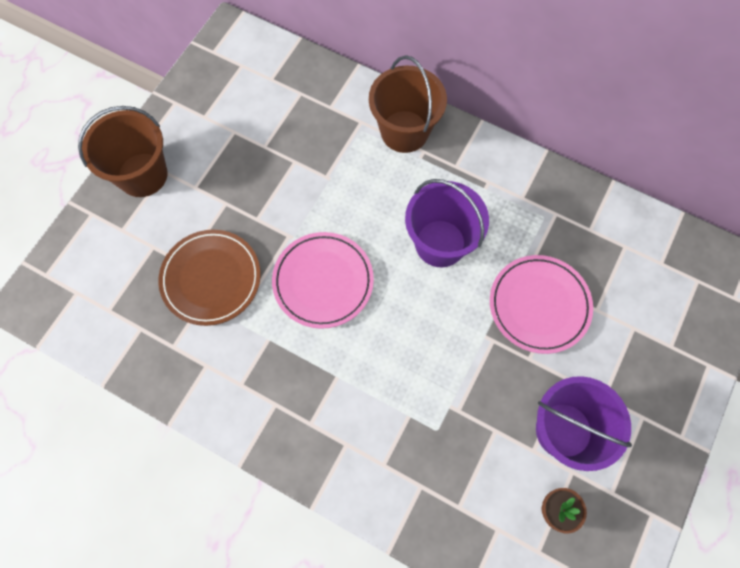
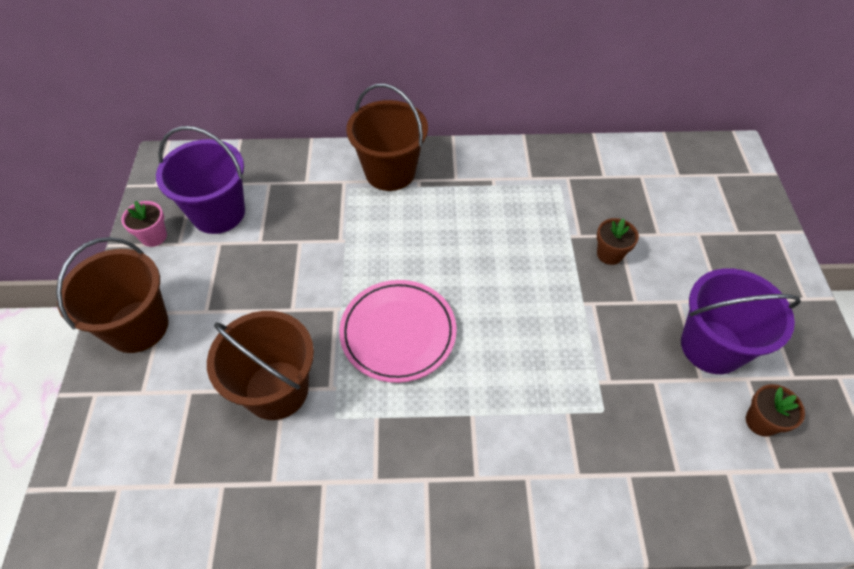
camera: 30 degrees left, 15 degrees down
(189, 101) = (154, 236): none -> pink flower pot
(211, 279) = (276, 390): brown plate -> brown bucket
(440, 243) = (486, 246): purple bucket -> purple bucket (218, 213)
(539, 305) = (609, 254): pink plate -> brown flower pot

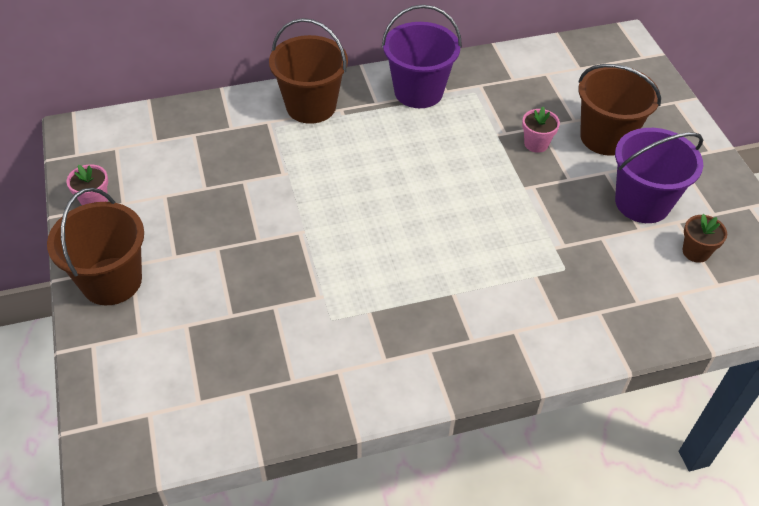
camera: 15 degrees left, 5 degrees down
(218, 213) = (152, 169): purple bucket -> purple bucket (418, 91)
(276, 390) = (268, 308): brown bucket -> brown bucket (605, 137)
(398, 333) = (365, 241): pink plate -> none
(609, 254) = (536, 144): brown flower pot -> pink flower pot

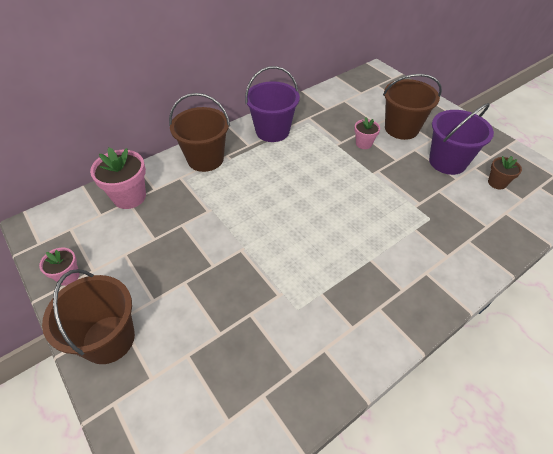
camera: 20 degrees left, 0 degrees up
(197, 129) = (129, 197): none -> pink flower pot

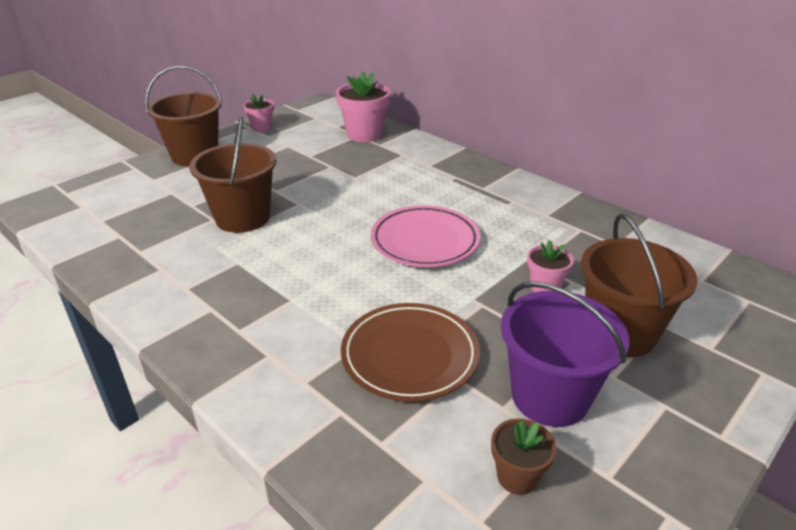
camera: 80 degrees right, 15 degrees down
(205, 159) = (441, 164): brown bucket -> brown bucket (242, 218)
(272, 131) = (525, 202): purple bucket -> none
(309, 184) = (425, 241): none -> pink plate
(422, 207) = (410, 355): none -> brown plate

